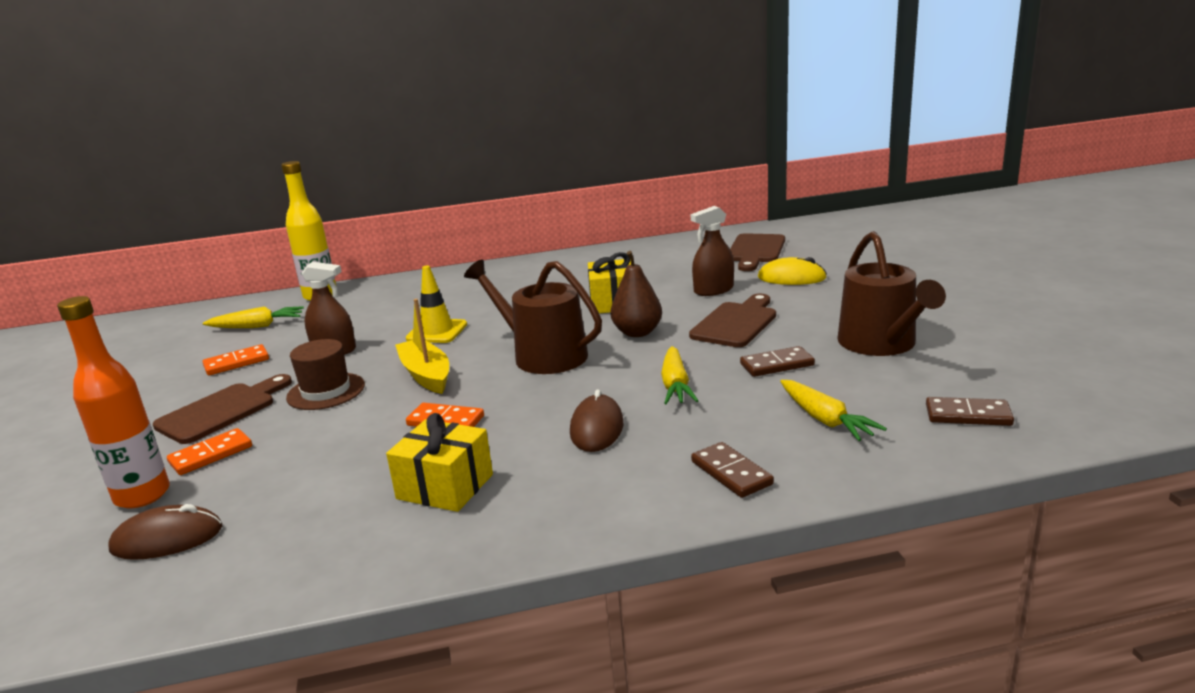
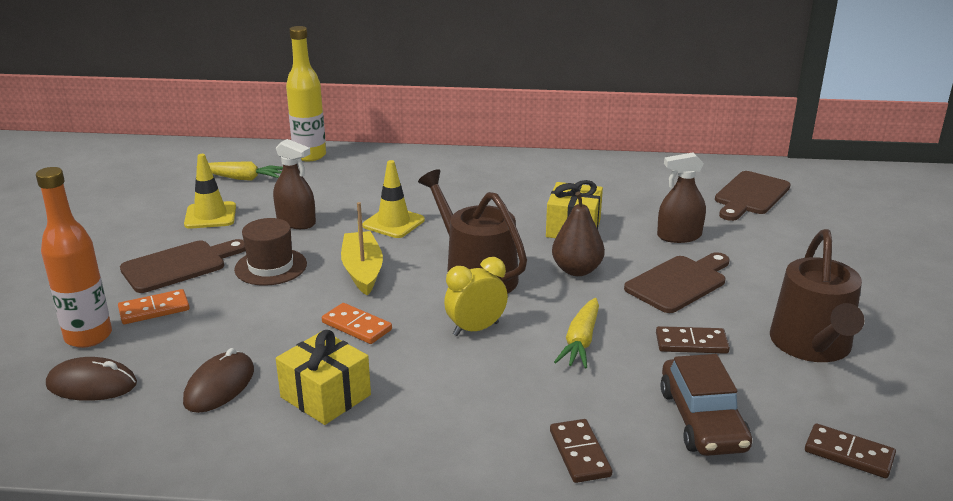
camera: 15 degrees right, 5 degrees up
(236, 363) = (210, 216): orange domino -> yellow traffic cone
(568, 397) = (476, 329): none -> yellow clock
(597, 428) = (484, 370): brown mouse -> brown mouse (219, 386)
(791, 278) = (768, 239): yellow mouse -> none
(825, 419) = (702, 420): yellow carrot -> brown car

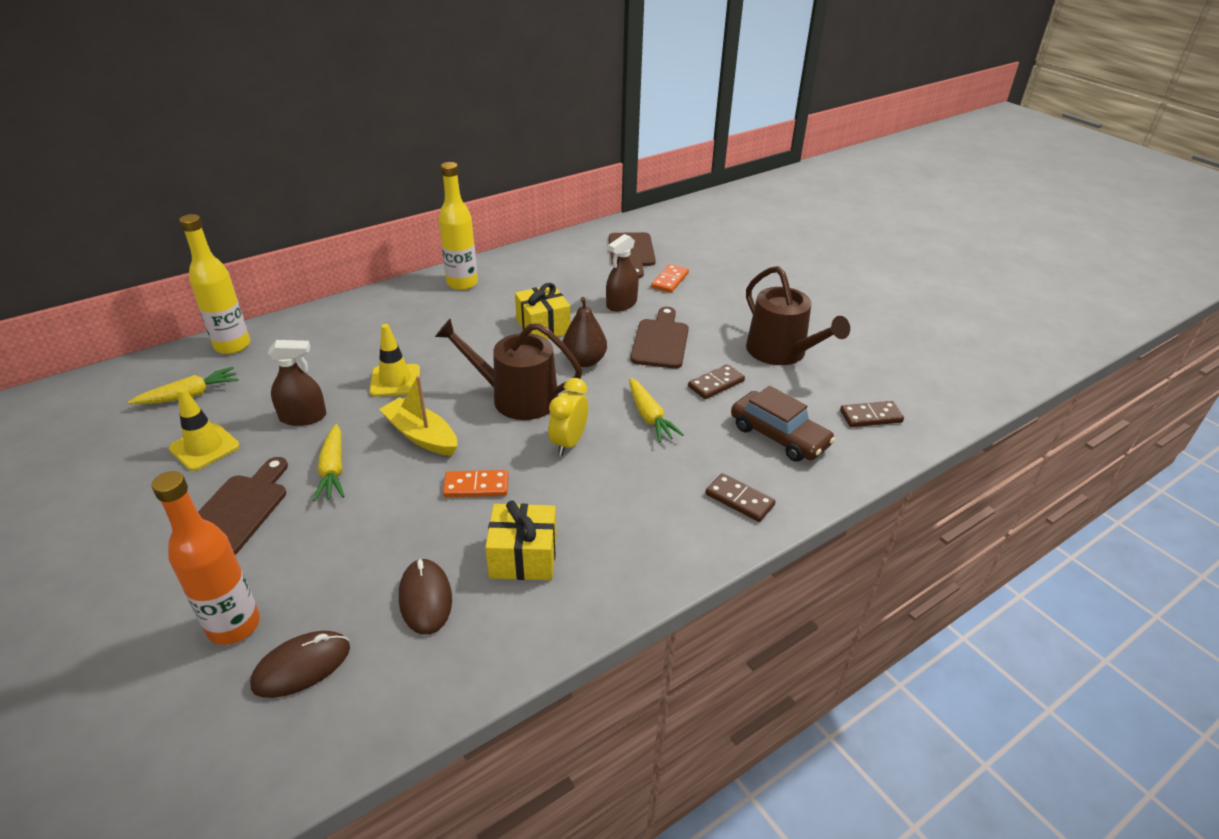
camera: 40 degrees left, 10 degrees up
(154, 310) = (269, 565): orange domino -> orange domino (670, 280)
(271, 267) = (333, 470): brown hat -> yellow carrot
(542, 169) = (462, 283): none -> yellow bottle

